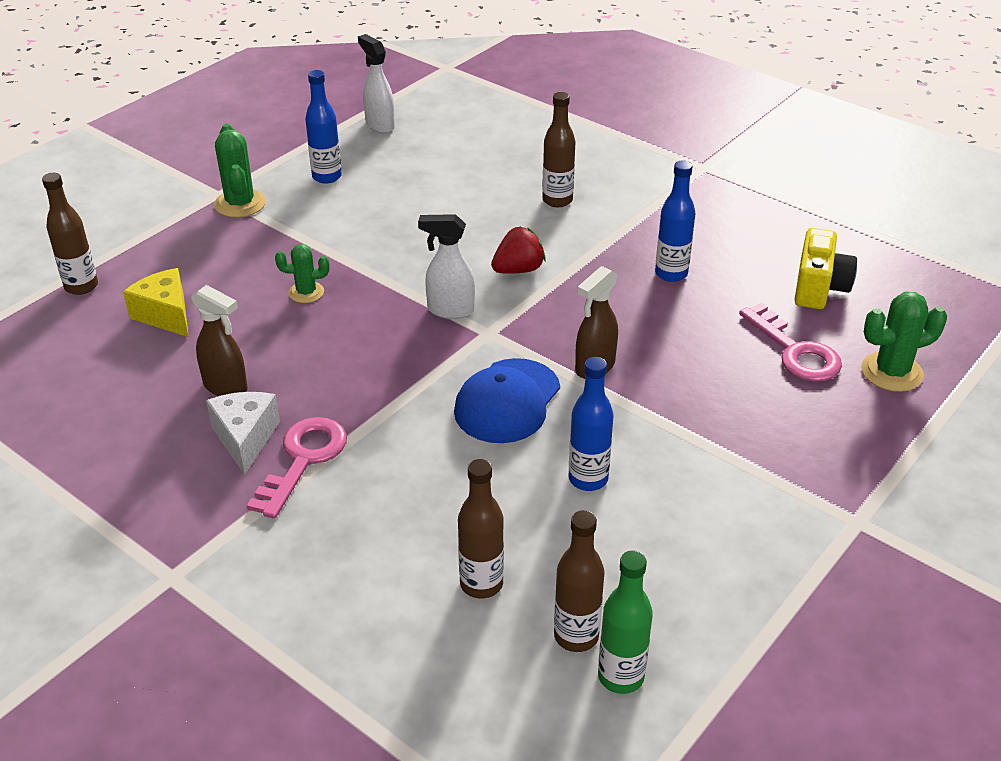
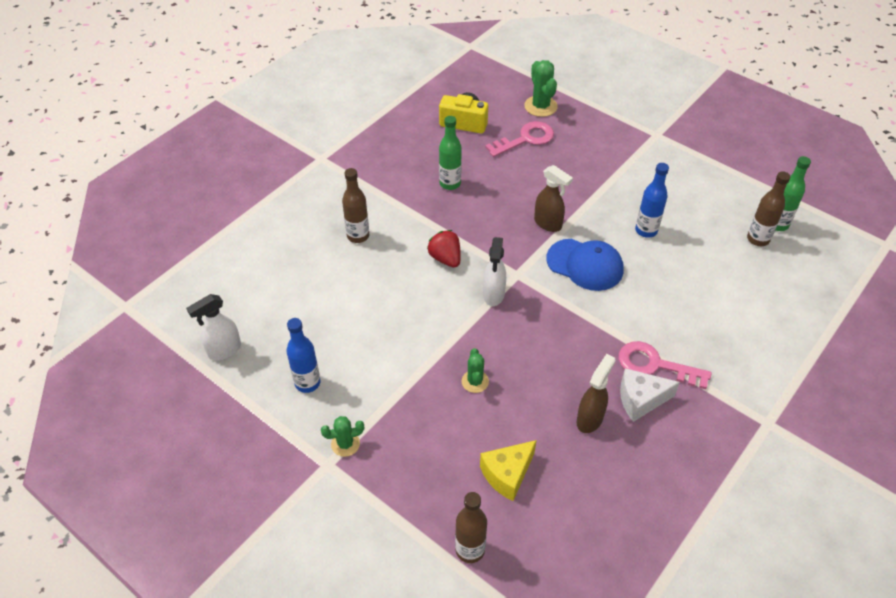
camera: 90 degrees left, 10 degrees up
(240, 204) = (345, 444): green cactus -> green cactus, size x0.63
(481, 584) = (734, 276): brown bottle -> none
(671, 273) = (450, 183): blue bottle -> green bottle

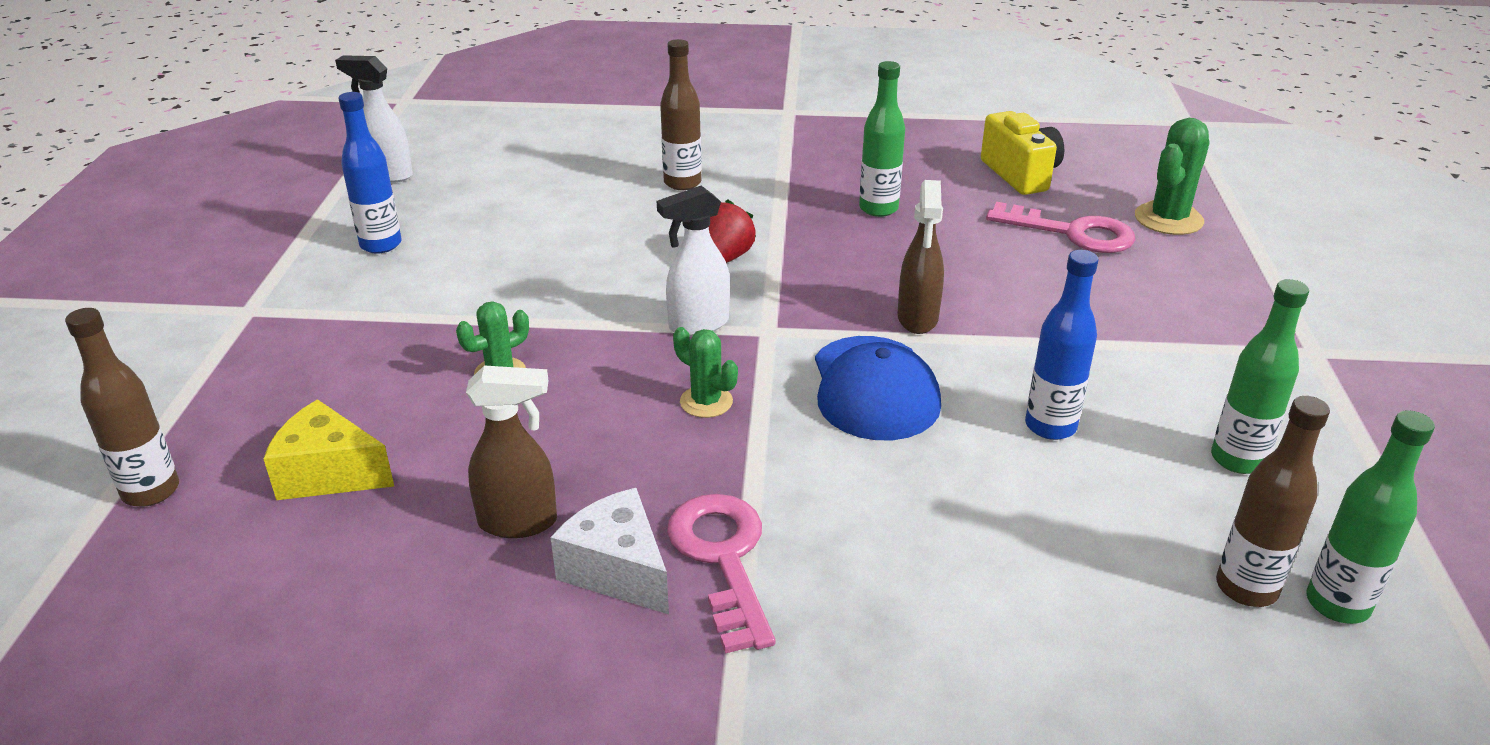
camera: 55 degrees right, 15 degrees down
(345, 444) = (293, 310): green cactus -> green cactus (706, 402)
(698, 196) = (1237, 459): none -> green bottle

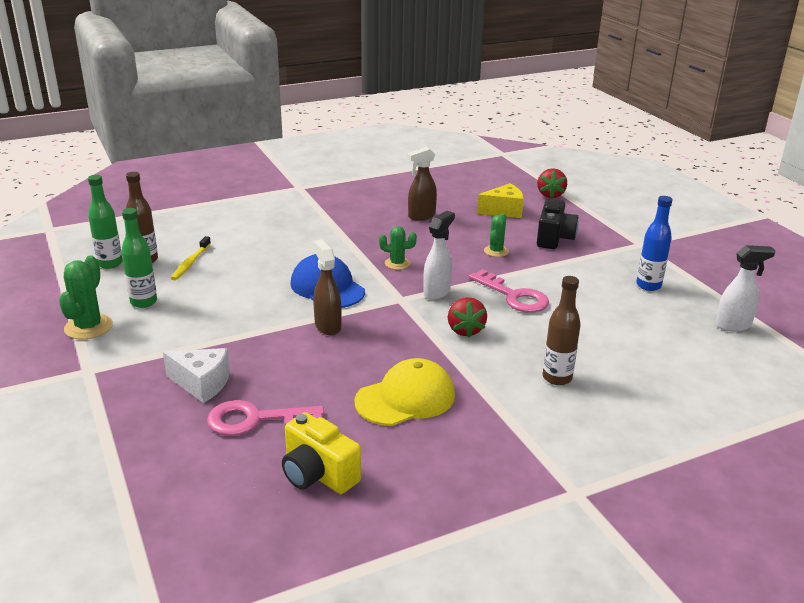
camera: 150 degrees right, 5 degrees down
(151, 491) = (550, 195): brown bottle -> red strawberry
(357, 368) = (554, 238): none -> black camera
(618, 570) = (374, 214): white cheese -> white cheese (202, 384)
(723, 559) = (342, 224): pink key -> pink key (514, 296)
(878, 209) = (405, 398): green bottle -> yellow cap
(1050, 426) = (236, 293): blue bottle -> none
(1134, 542) = (191, 263): none -> yellow toothbrush
(1168, 219) = (181, 459): green cactus -> green cactus (88, 327)

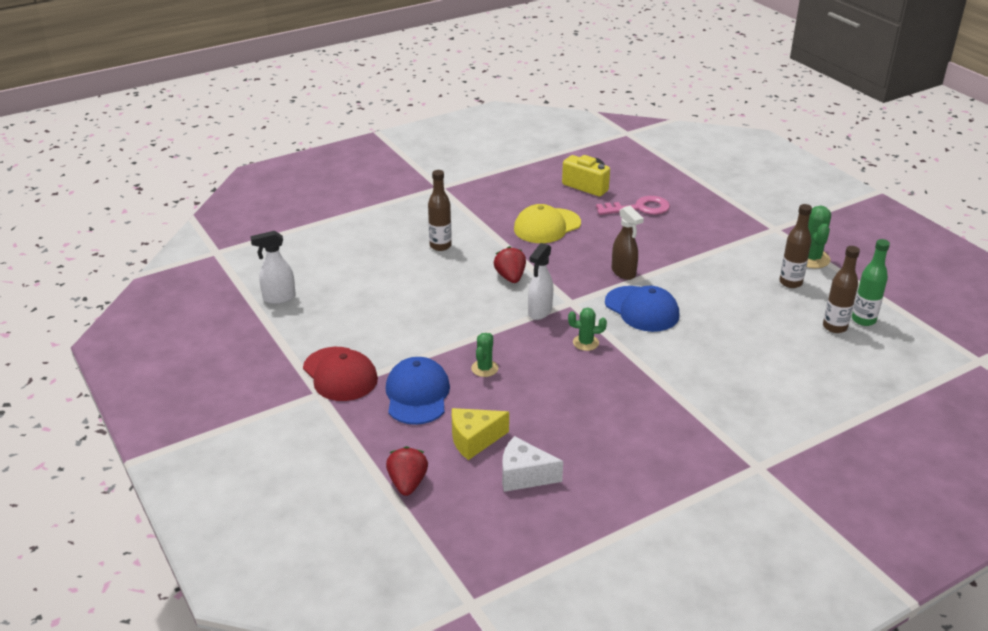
camera: 175 degrees right, 5 degrees up
(143, 302) = (790, 282): green bottle -> brown bottle
(191, 263) = (788, 327): yellow toothbrush -> none
(202, 384) = (689, 226): white cheese -> white cheese (524, 476)
(421, 216) = (577, 420): brown spray bottle -> none
(514, 296) = (468, 313): pink key -> none
(554, 238) = (417, 395): black camera -> blue cap
(628, 255) = (340, 374): none -> red cap
(648, 285) = (335, 335): blue bottle -> none

